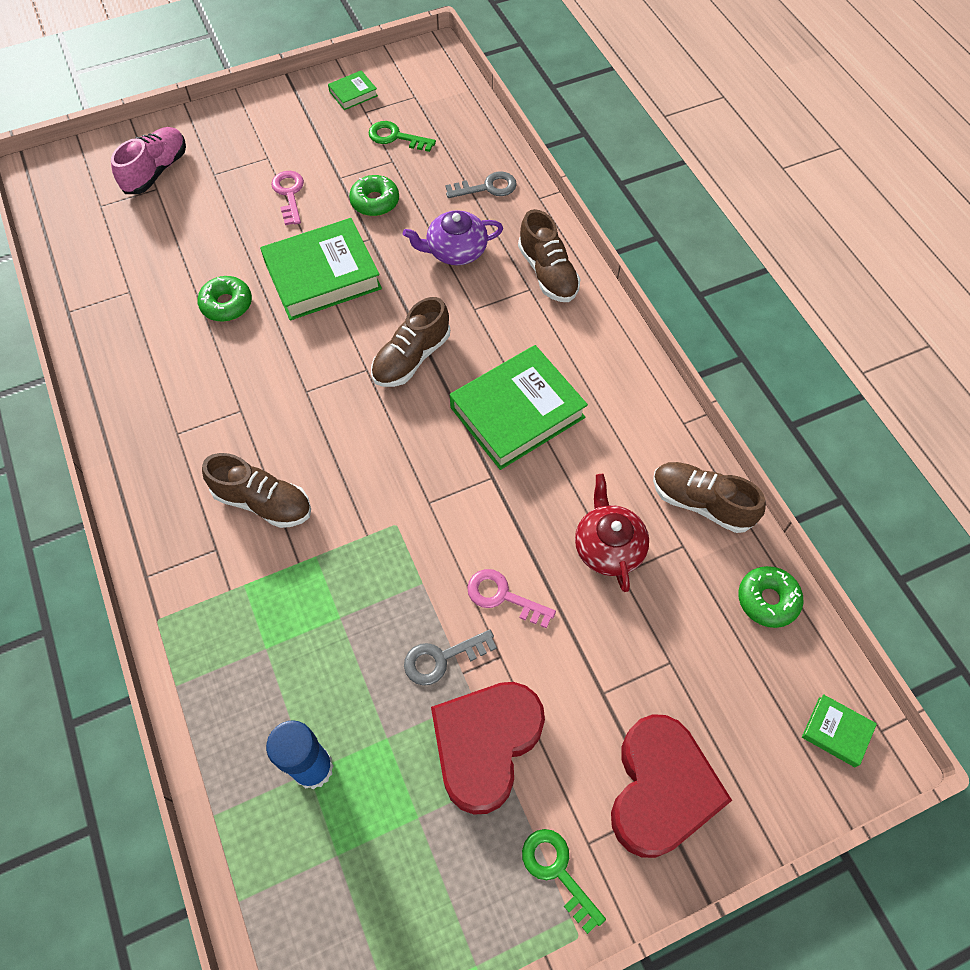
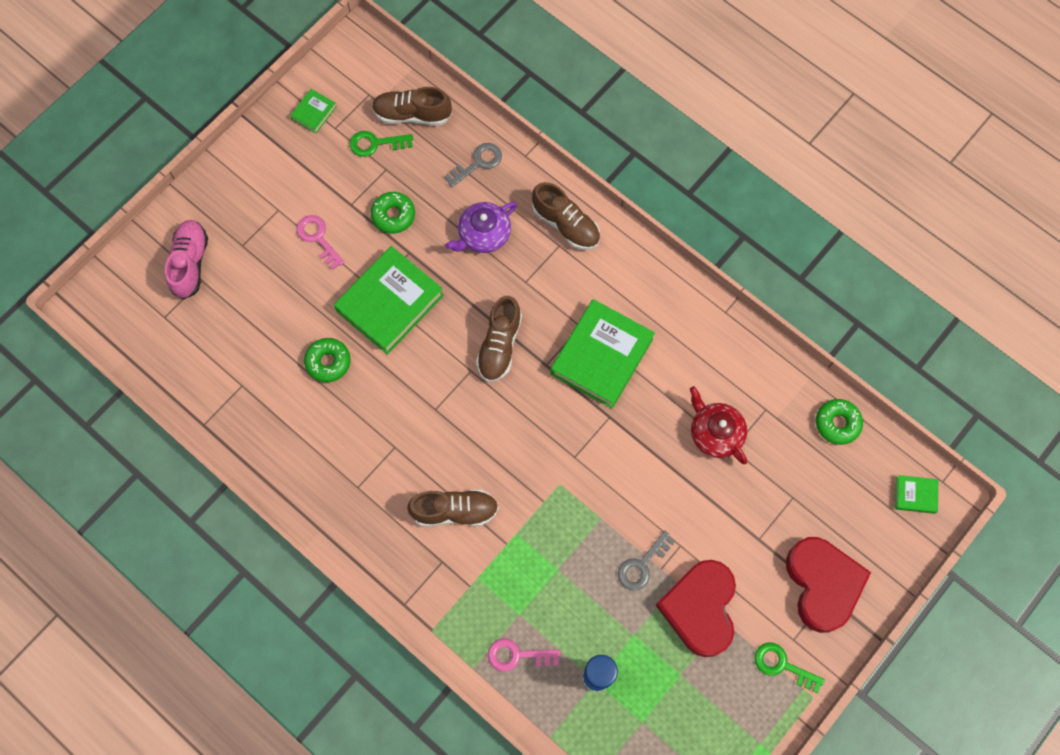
camera: 25 degrees left, 10 degrees up
(503, 596) = (661, 502): pink key -> pink key (517, 655)
(701, 503) = (764, 370): brown shoe -> brown shoe (412, 114)

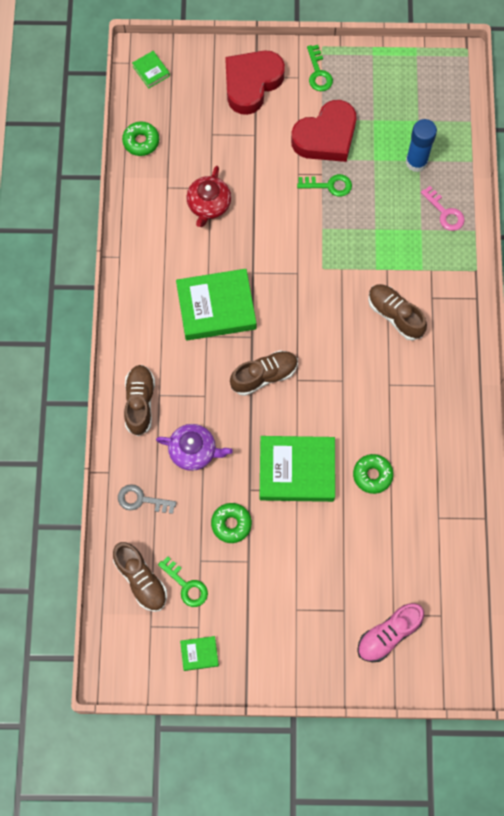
camera: 130 degrees left, 0 degrees up
(318, 238) = (293, 561): pink key -> none
(642, 565) = (329, 185): grey key -> green key

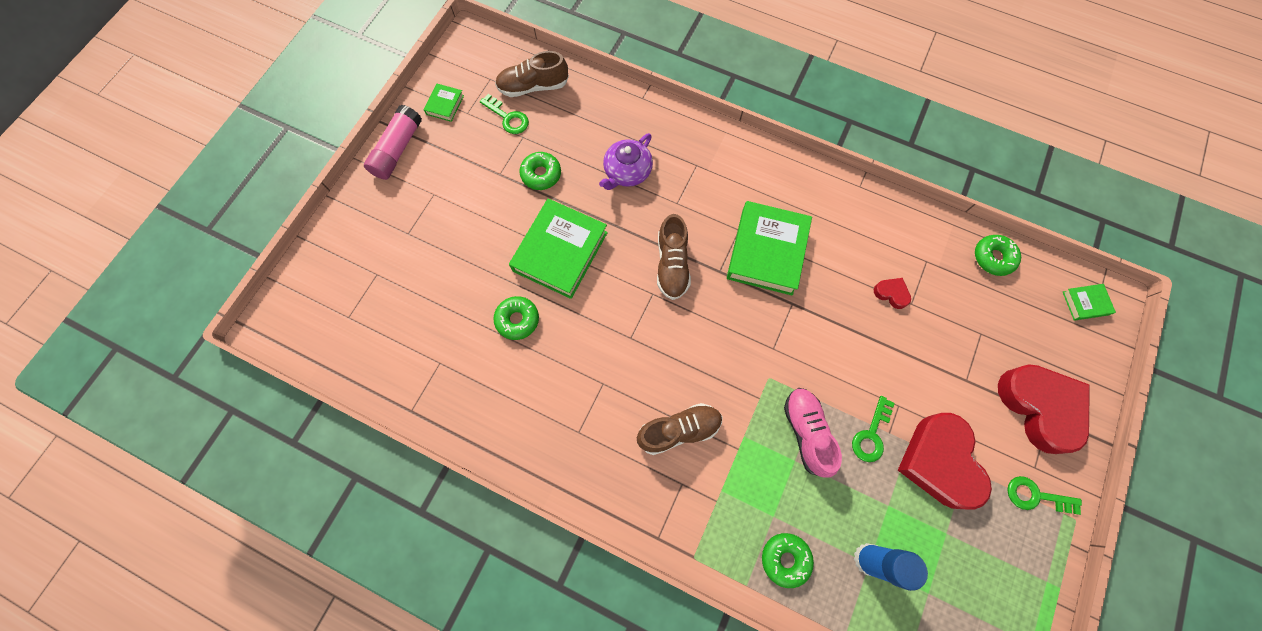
camera: 115 degrees right, 0 degrees up
(140, 402) = (697, 146): brown shoe -> none
(141, 500) = (603, 113): grey key -> none
(186, 585) = (508, 117): green key -> green key turned 120 degrees counterclockwise
(208, 204) = (891, 293): red teapot -> red heart
(268, 670) = (397, 149): none -> pink glue stick
(388, 634) = (362, 261): pink shoe -> pink shoe (806, 432)
(445, 212) = (785, 559): pink key -> green donut

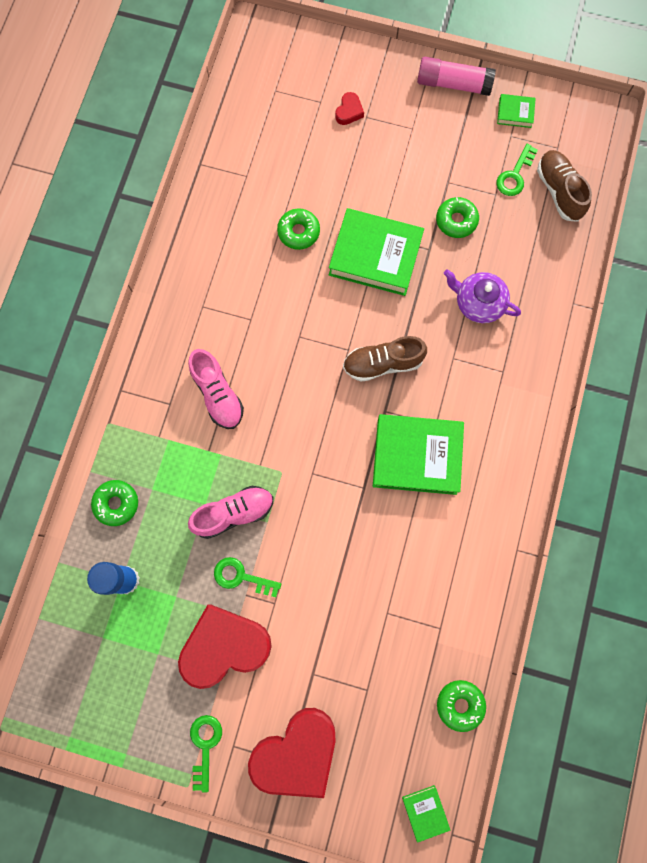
camera: 80 degrees right, 5 degrees up
(679, 430) = (217, 394): brown shoe -> pink shoe
(891, 293) = (394, 591): red heart -> red heart (349, 111)

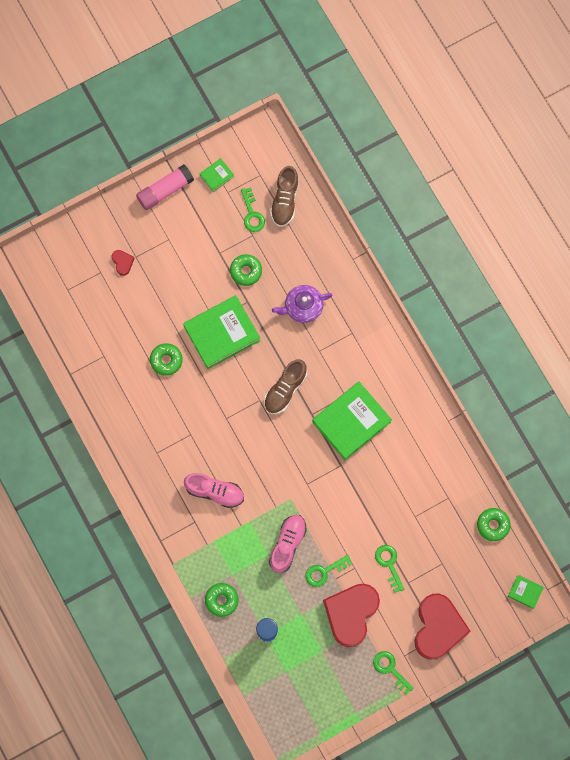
camera: 45 degrees left, 0 degrees up
(312, 635) = (389, 564): none -> green key
(559, 191) = (285, 201): brown shoe -> brown shoe turned 105 degrees counterclockwise

